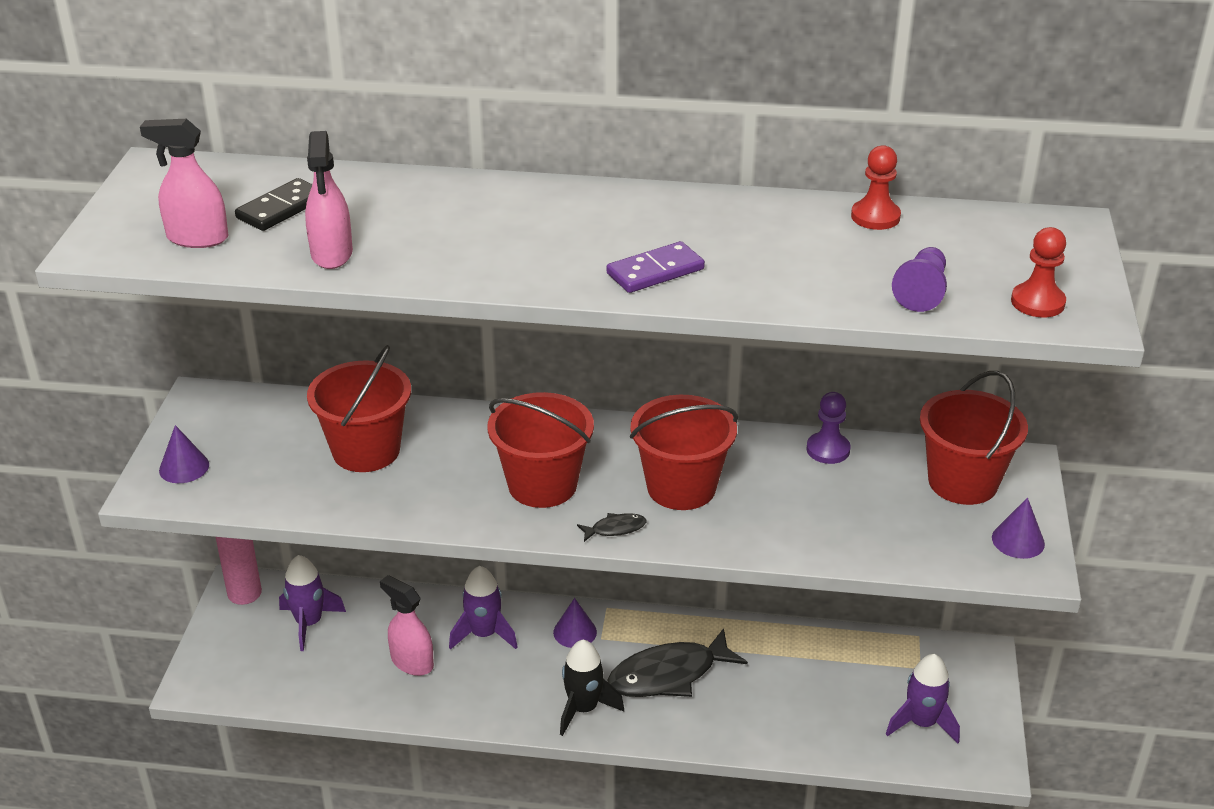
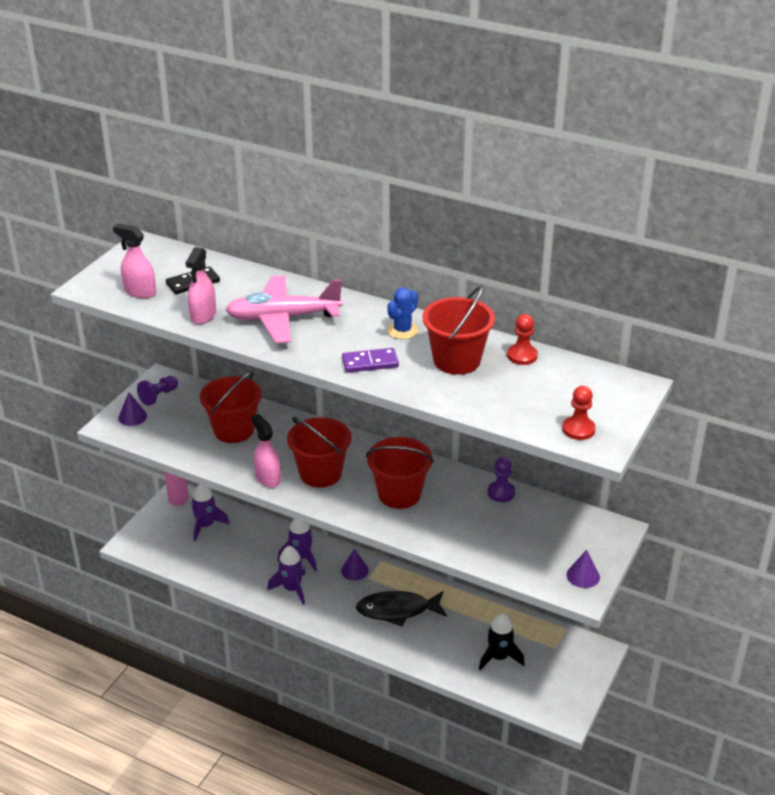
camera: 20 degrees right, 0 degrees up
(412, 662) = (252, 563): pink spray bottle -> pink spray bottle (267, 478)
(469, 234) = (283, 318): none -> pink plane
(583, 708) = (337, 616): black rocket -> black rocket (499, 657)
(615, 529) = (347, 509): black fish -> none
(671, 216) = (402, 330): none -> blue cactus
(921, 292) = (514, 408): purple pawn -> purple pawn (159, 396)
(922, 723) = (537, 681): purple rocket -> purple rocket (292, 589)
(963, 482) = (572, 532): red bucket -> red bucket (457, 360)

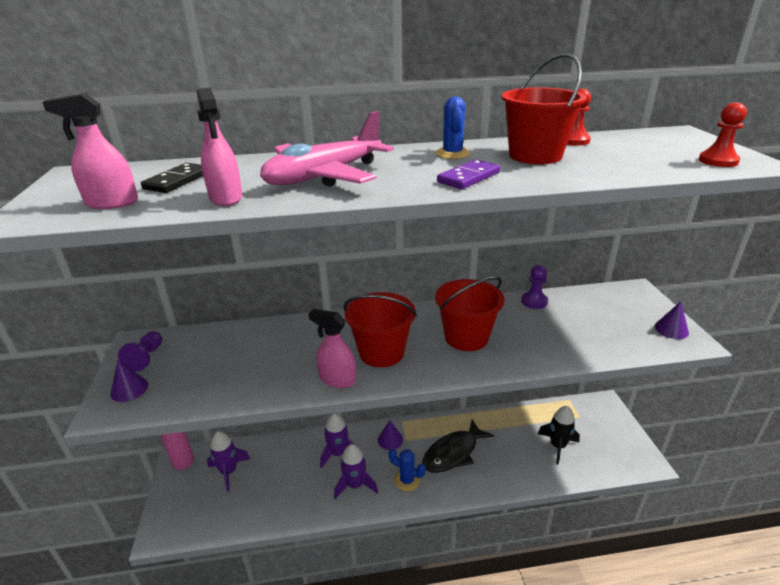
camera: 35 degrees left, 5 degrees down
(234, 430) = (258, 353): red bucket -> none
(336, 608) = (407, 480): none -> blue cactus

